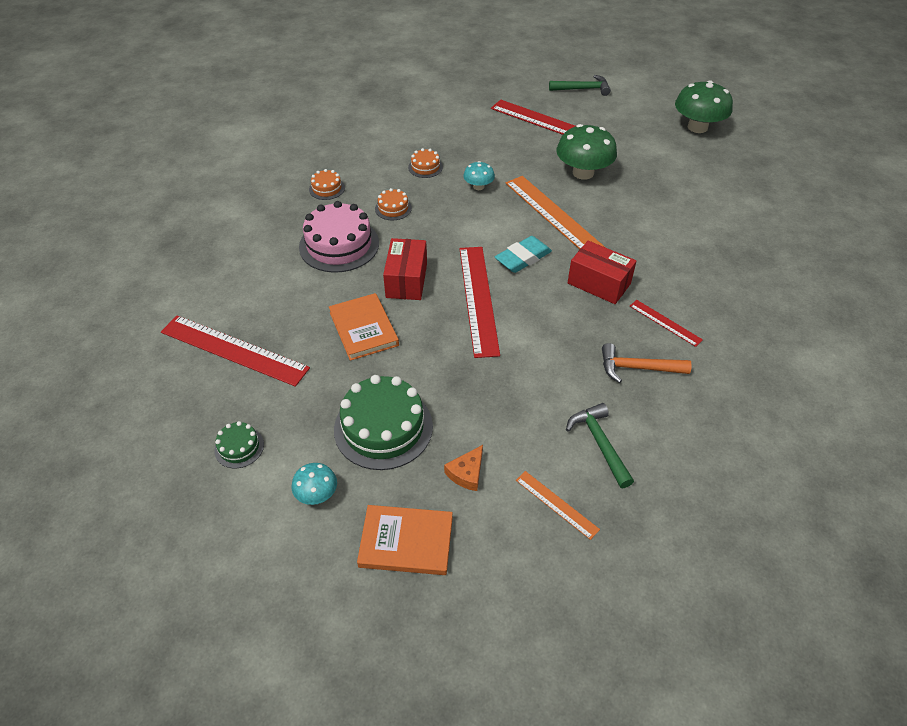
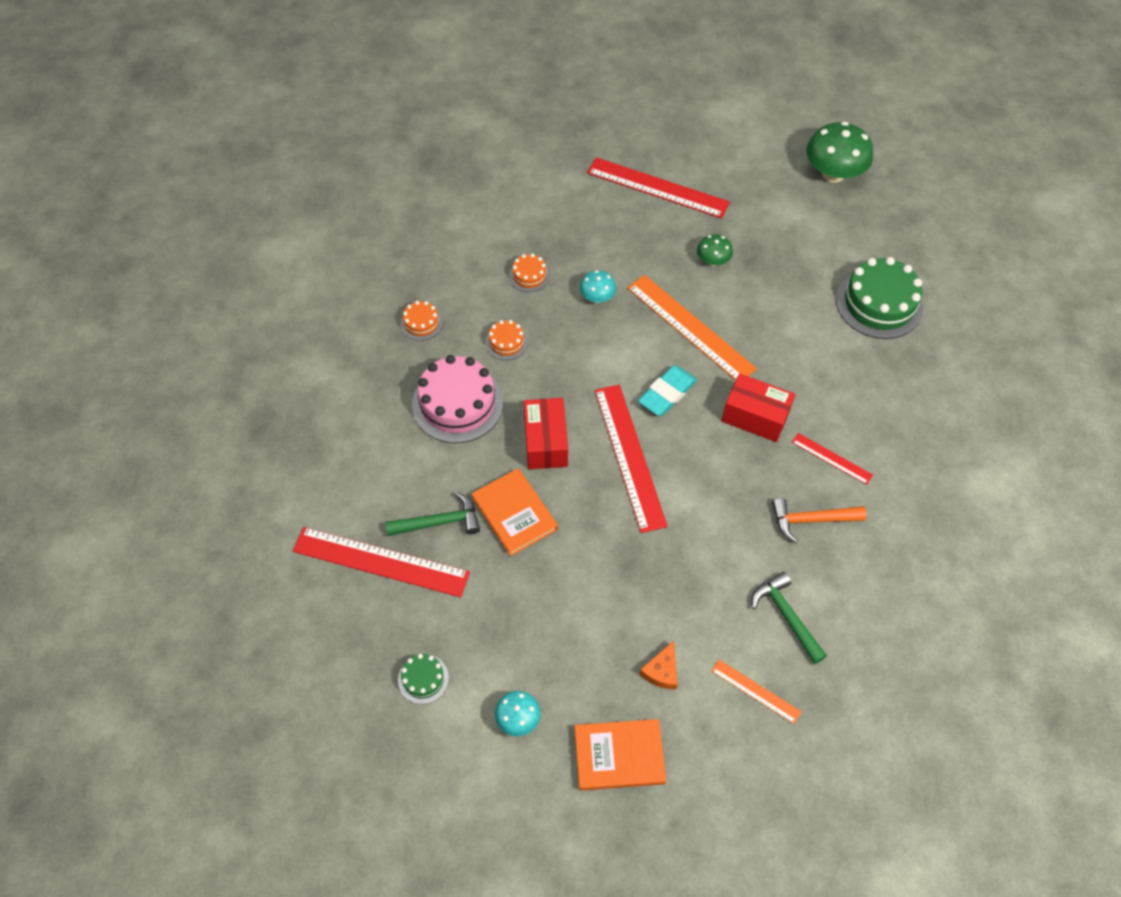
camera: 10 degrees left, 10 degrees up
(383, 427) = (565, 632): green cake -> green cake (879, 303)
(582, 89) = (691, 127): green hammer -> green hammer (439, 522)
(583, 173) = (712, 261): green mushroom -> green mushroom, size x0.52

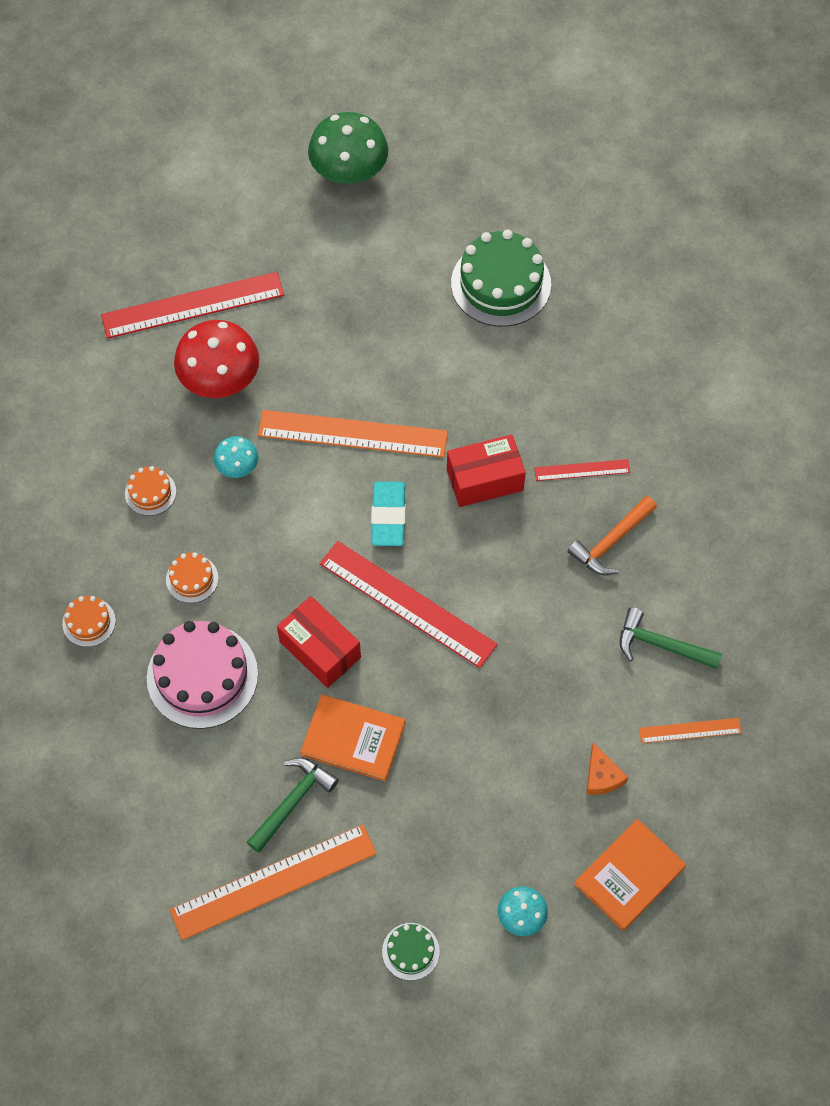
camera: 40 degrees left, 5 degrees up
(381, 562) = (274, 882): red ruler -> orange ruler
(634, 240) = (220, 379): none -> red mushroom
(712, 261) = (314, 347): green mushroom -> none

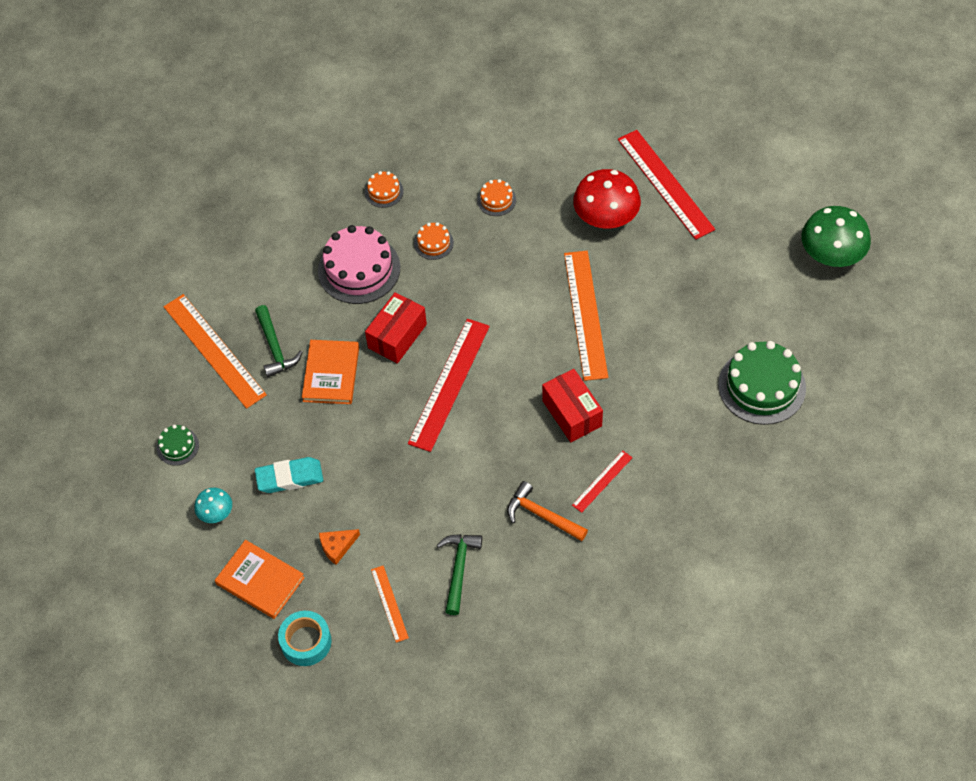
camera: 80 degrees right, 5 degrees down
(237, 466) = (534, 247): turquoise mushroom -> none
(292, 802) = (275, 347): green hammer -> green hammer turned 45 degrees clockwise
(388, 516) = (520, 354): turquoise eraser -> turquoise eraser (289, 478)
(582, 470) = (602, 481): red ruler -> red ruler turned 60 degrees clockwise
(722, 835) = (306, 642): none -> turquoise tape

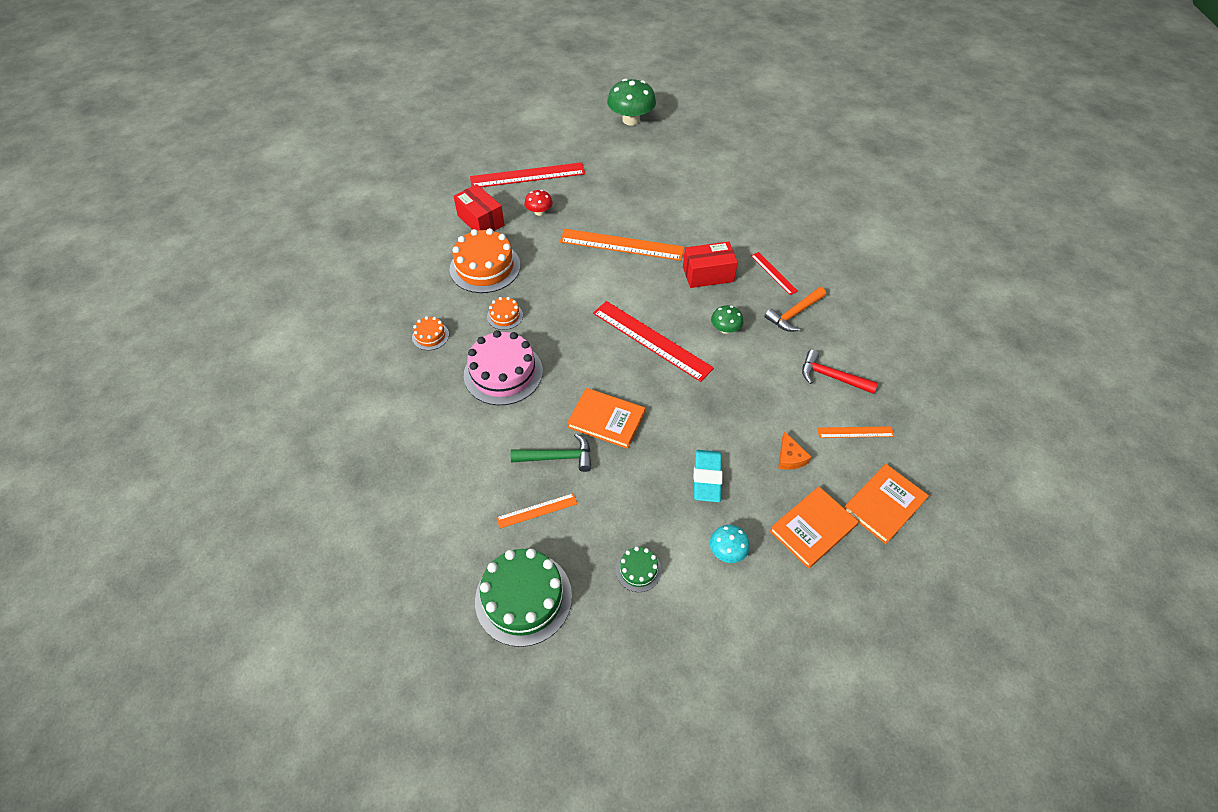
camera: 75 degrees left, 5 degrees down
(214, 350) = (537, 511): orange ruler -> orange ruler, size x0.50
(306, 642) = (884, 505): turquoise tape -> orange book
(397, 336) = (588, 363): red box -> red box (480, 220)
(459, 569) = (831, 377): green hammer -> red hammer
(492, 450) = (725, 329): none -> green mushroom
(496, 200) = (485, 267): orange cake -> orange cake, size x2.07
(606, 217) = (539, 212): red mushroom -> red mushroom, size x0.52
(762, 386) = (721, 176): green cake -> green cake (523, 598)

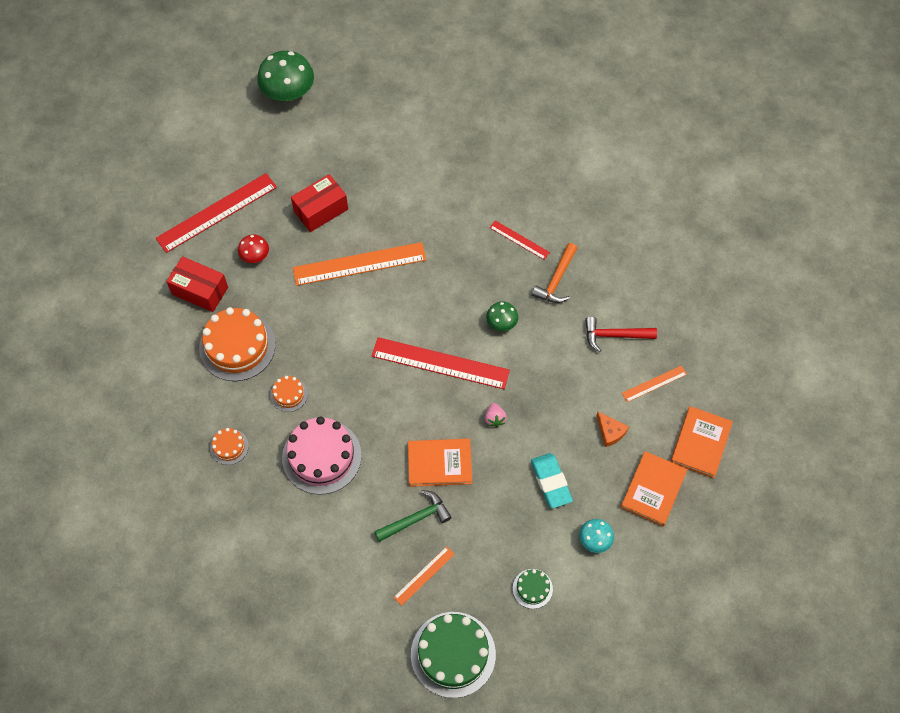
camera: 25 degrees left, 10 degrees up
(679, 402) = (494, 419): none -> pink strawberry
(708, 274) = (459, 266): red box -> red box (321, 210)

